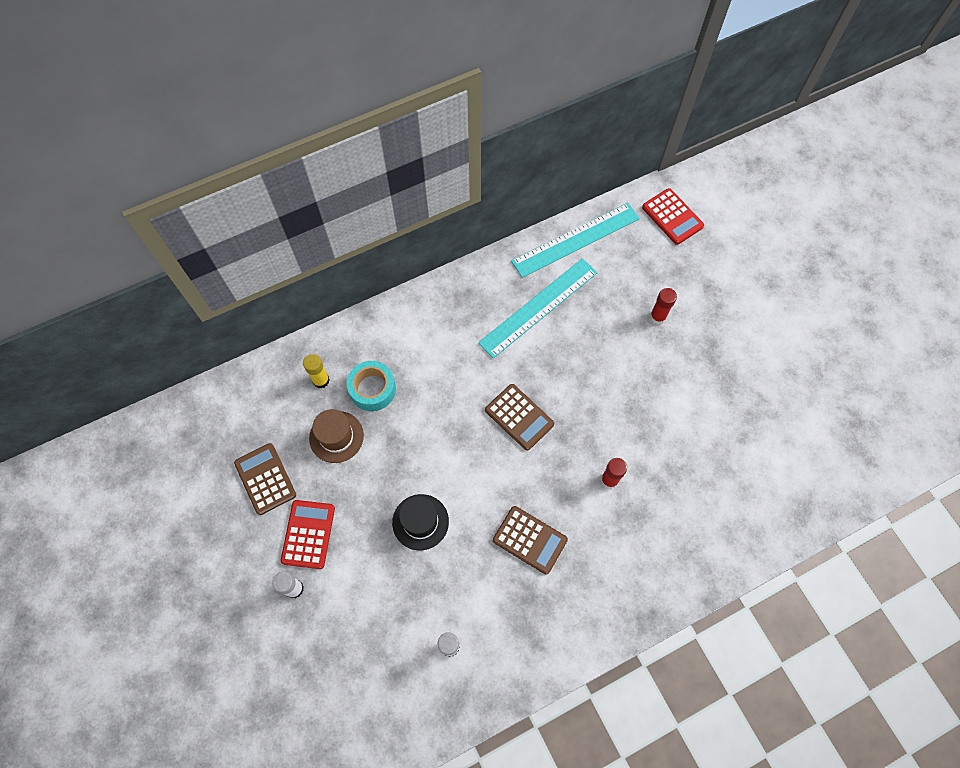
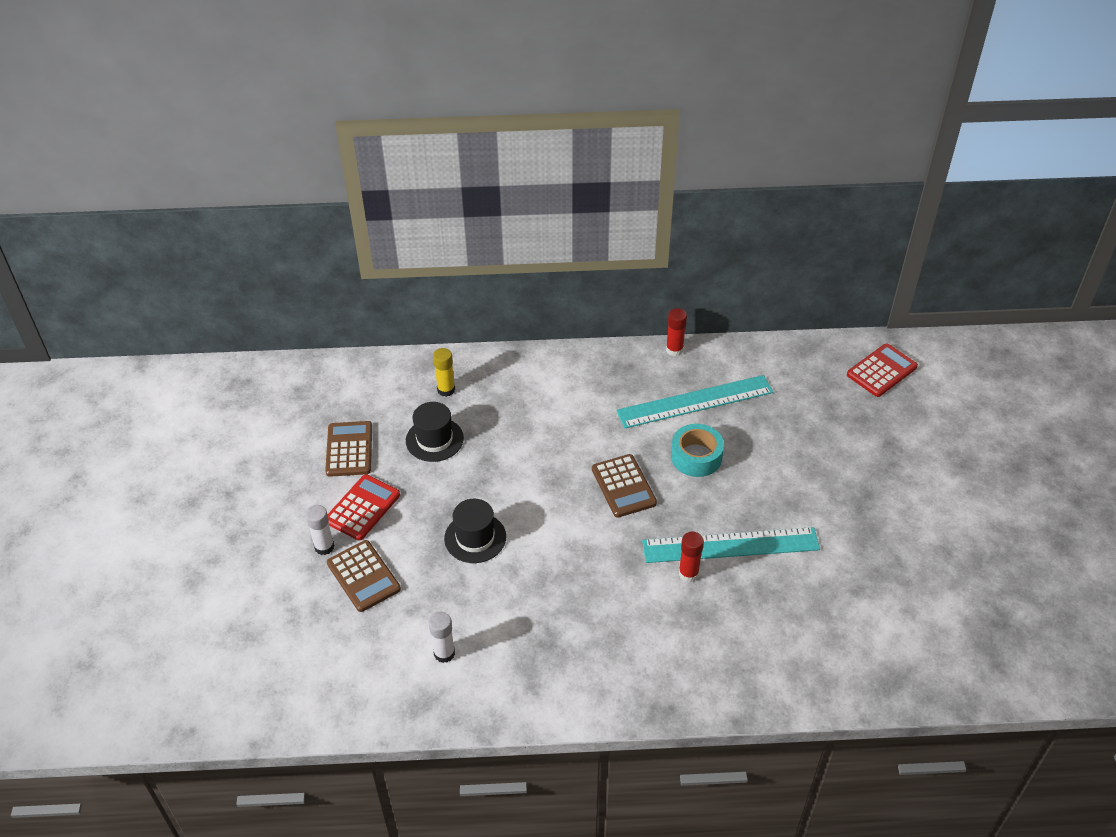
camera: 25 degrees right, 20 degrees down
(336, 437) = (434, 439): brown hat -> black hat
(372, 389) = (491, 413): turquoise tape -> turquoise tape (696, 457)
(530, 540) = (576, 594): brown calculator -> brown calculator (363, 576)
(576, 240) = (765, 358): turquoise ruler -> turquoise ruler (730, 545)
(657, 317) = (818, 451): red glue stick -> red glue stick (674, 350)
(672, 217) = (881, 371): red calculator -> red calculator turned 120 degrees counterclockwise

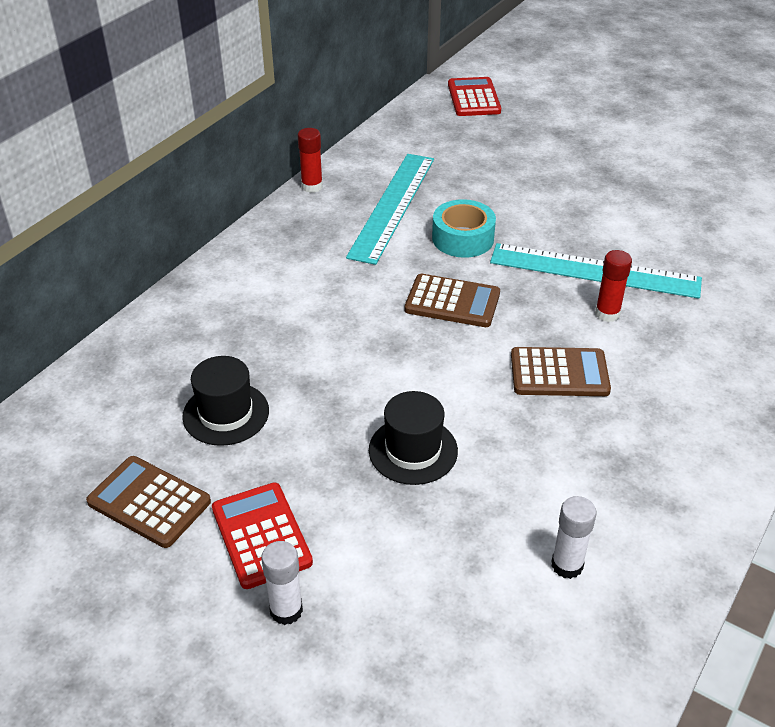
camera: 55 degrees left, 5 degrees down
(363, 576) = (376, 590): brown calculator -> brown calculator (559, 373)
(446, 390) = (161, 367): yellow glue stick -> none
(730, 545) = (594, 271): turquoise ruler -> turquoise ruler turned 75 degrees clockwise

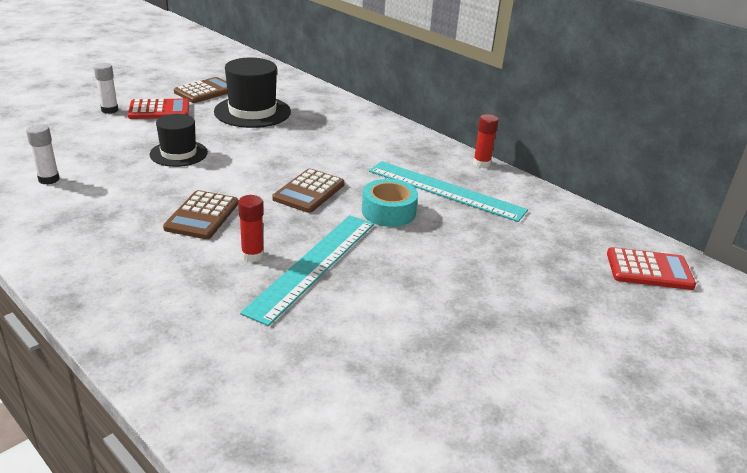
camera: 100 degrees right, 10 degrees down
(226, 413) = (252, 112): black hat -> black hat, size x1.54

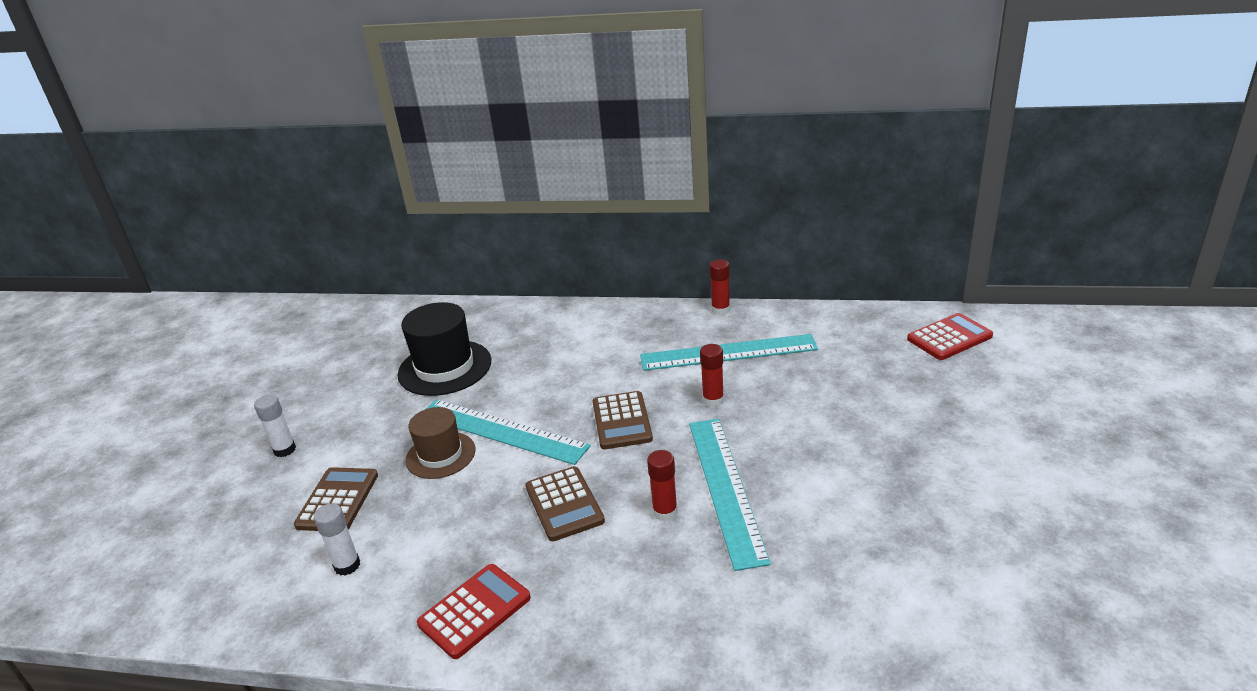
camera: 30 degrees left, 0 degrees up
(159, 110) = (342, 419): red calculator -> red calculator (475, 611)
(178, 153) = (440, 455): black hat -> brown hat
(205, 91) = (359, 370): brown calculator -> brown calculator (338, 500)
(230, 159) = (501, 431): none -> turquoise ruler
(388, 212) = (713, 400): turquoise tape -> red glue stick

